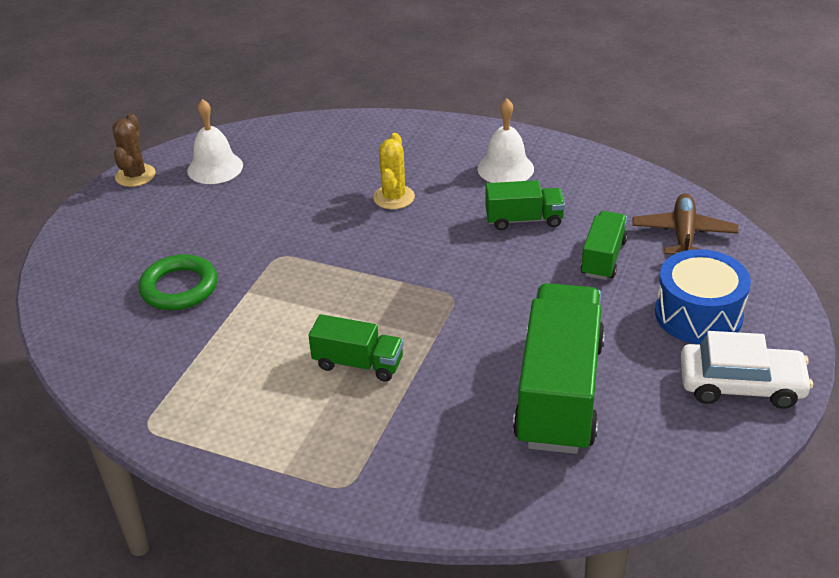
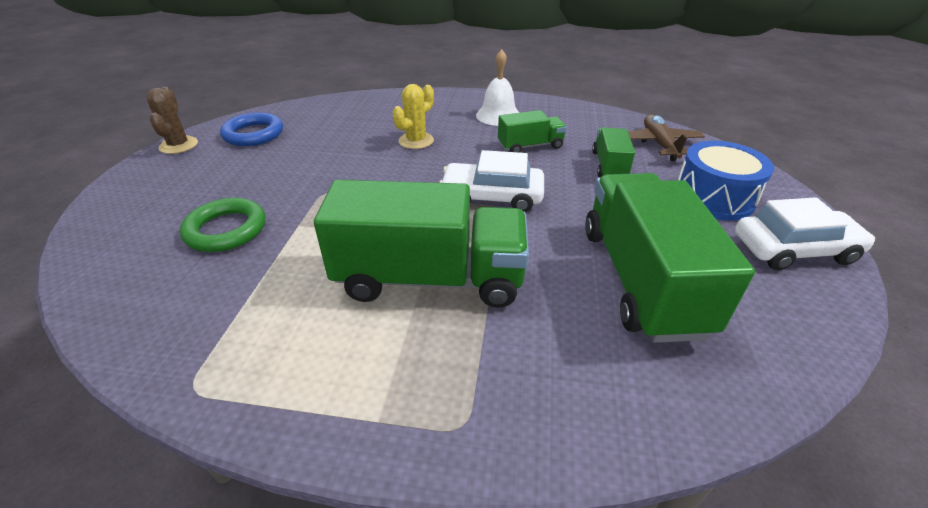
camera: 15 degrees left, 0 degrees up
(215, 168) = (253, 134): white bell -> blue ring
(358, 364) = (430, 278): green truck -> green truck, size x2.00
(394, 197) = (416, 141): yellow cactus -> yellow cactus turned 45 degrees clockwise
(451, 283) = (492, 197): none -> white car

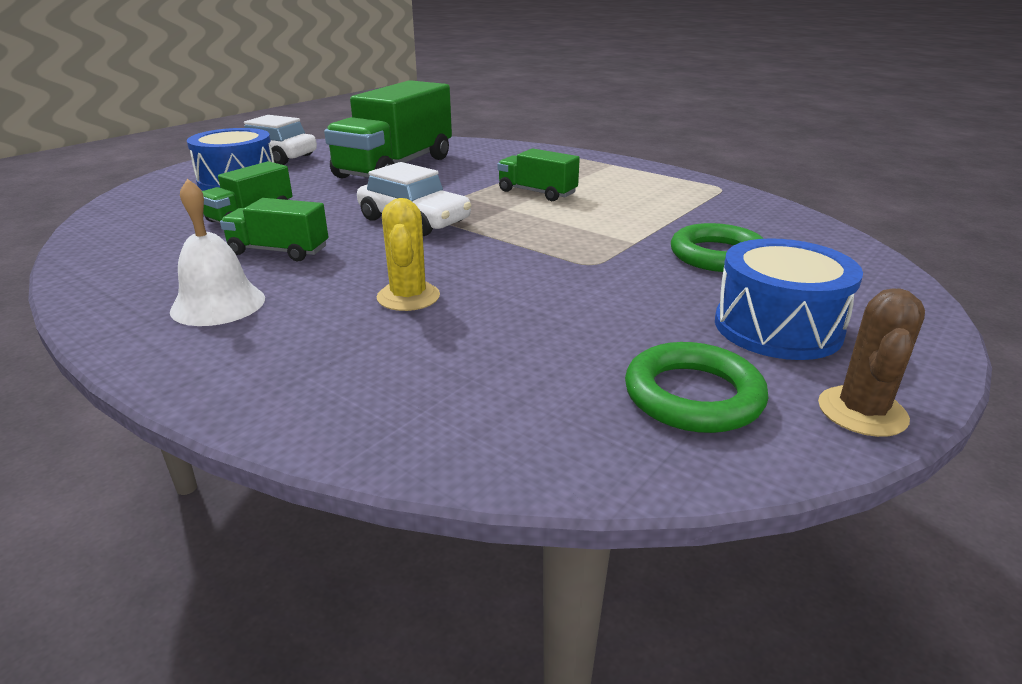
camera: 150 degrees left, 10 degrees down
(201, 176) = (777, 327): none -> blue drum
(253, 134) = (693, 396): blue ring -> green ring
(416, 141) = (408, 297): yellow cactus -> yellow cactus turned 75 degrees counterclockwise
(430, 278) = (537, 192): green truck -> green truck, size x0.50
(659, 144) = (148, 218): brown plane -> none

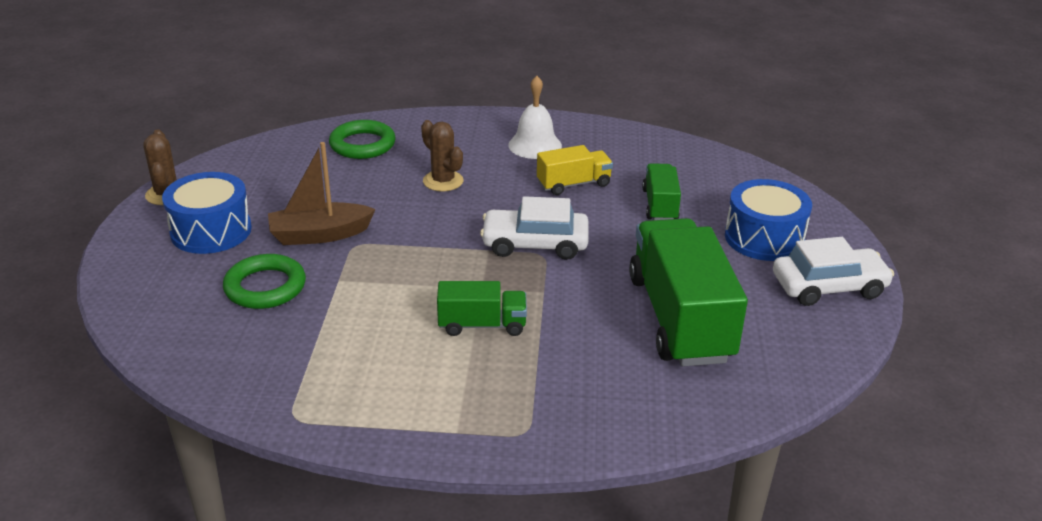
camera: 145 degrees right, 5 degrees up
(279, 251) = (574, 184): green truck -> yellow truck
(408, 297) = (443, 181): yellow cactus -> brown cactus
(626, 283) = (320, 235): none -> brown boat
(693, 396) = (249, 177): green ring -> green ring (362, 144)

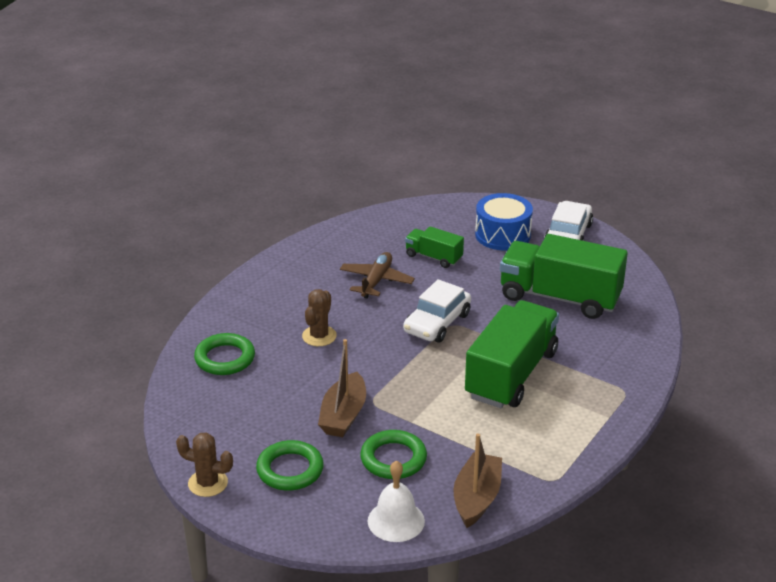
camera: 60 degrees left, 0 degrees up
(211, 231) = (290, 470): blue drum -> green ring
(227, 365) = (477, 498): none -> brown boat
(443, 181) = (319, 336): brown cactus -> brown cactus turned 60 degrees counterclockwise
(482, 325) = (511, 374): green truck -> green truck, size x2.00
(535, 145) = (307, 278): white bell -> white bell (396, 521)
(574, 184) = (376, 281): yellow truck -> brown plane

